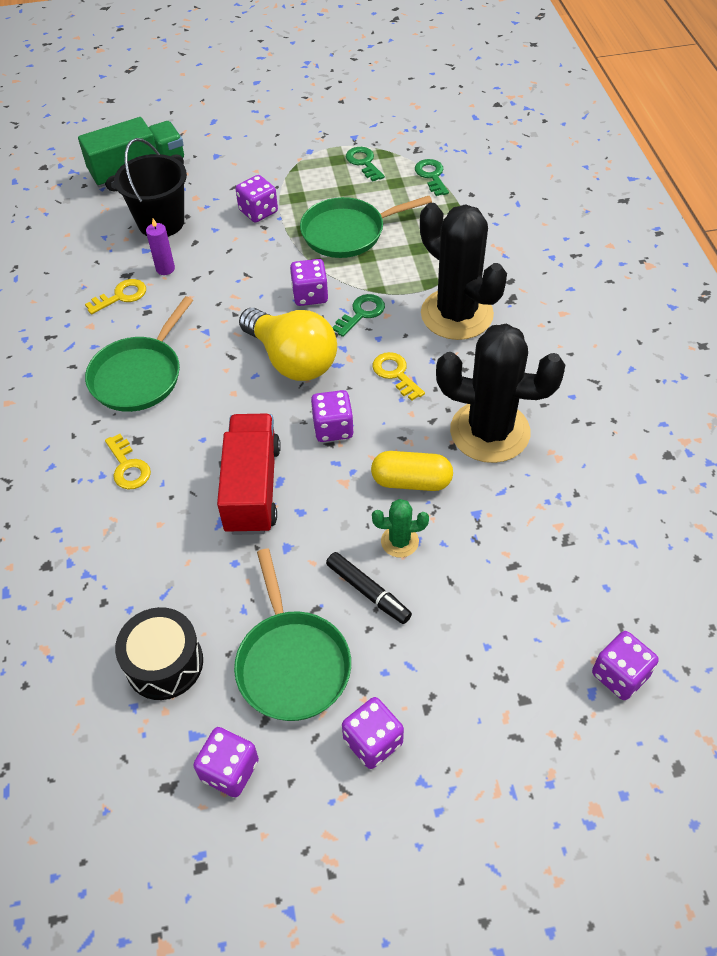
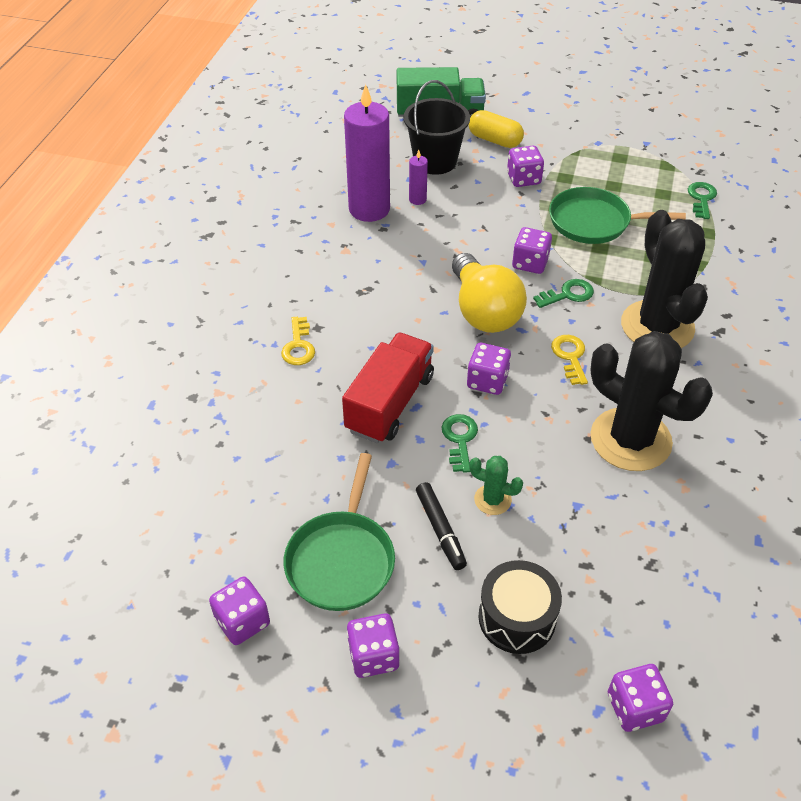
camera: 25 degrees right, 5 degrees down
(121, 296) = (369, 209): yellow key -> purple candle
(139, 376) = (348, 277): green pan -> none
(164, 663) = (239, 512): black drum -> black drum (517, 617)
(364, 162) = (643, 167): green key -> green key (460, 439)
(411, 481) = (532, 453): yellow capsule -> yellow capsule (495, 140)

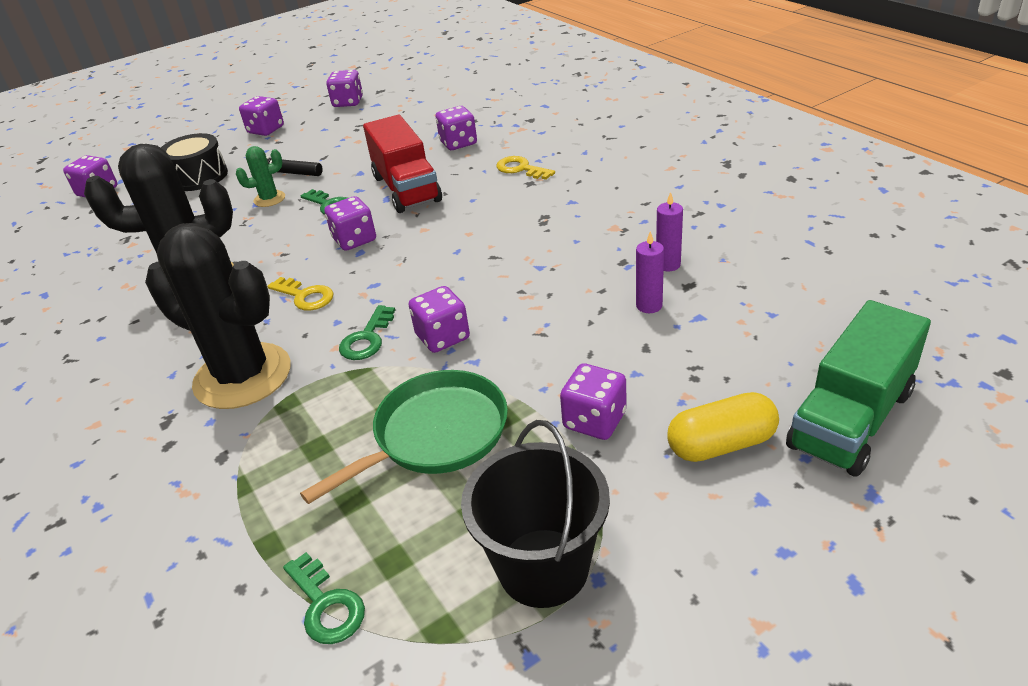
camera: 135 degrees right, 10 degrees down
(280, 423) = (458, 143): none -> purple dice
(342, 560) = (329, 136): green pan -> none
(369, 209) = (668, 265): purple candle -> purple candle, size x0.43
(435, 161) = (719, 355): black bucket -> black bucket (543, 567)
(483, 311) = (425, 273): yellow light bulb -> none

